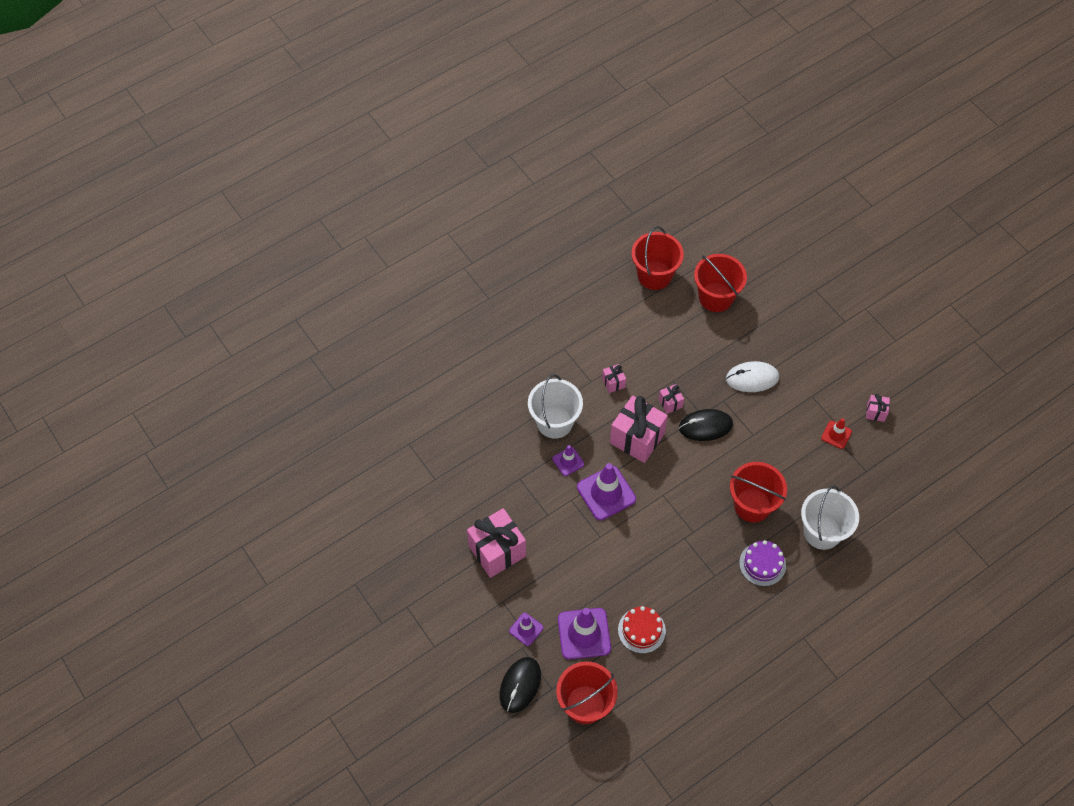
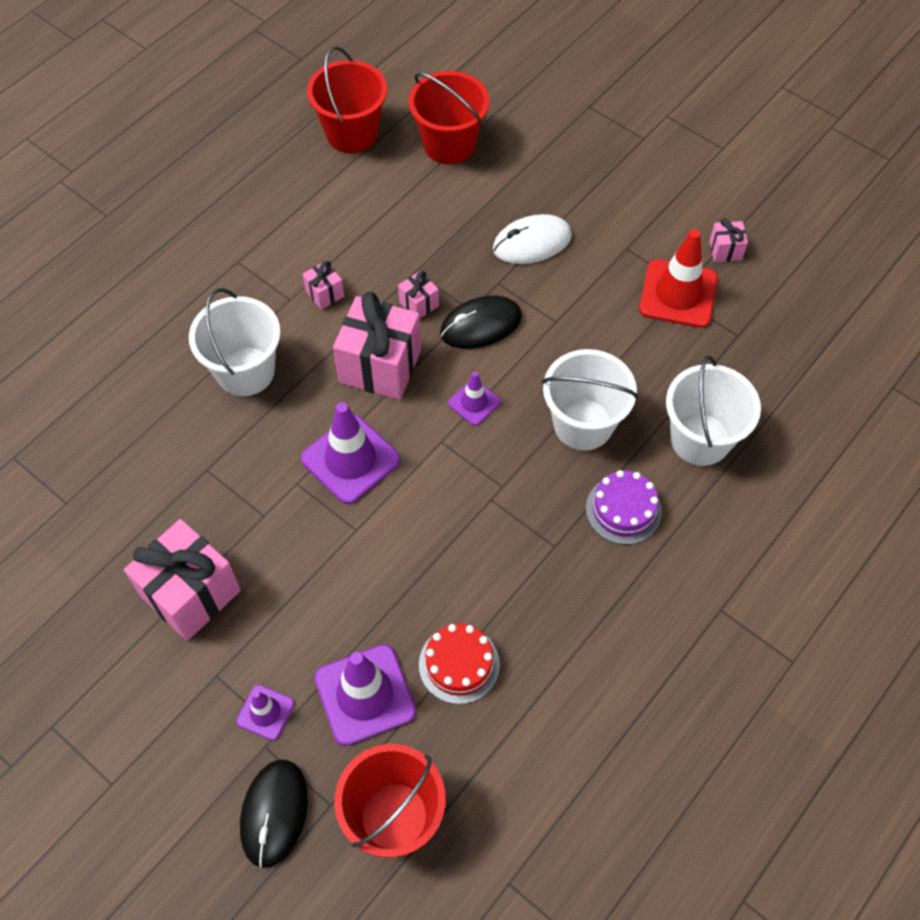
camera: 15 degrees left, 0 degrees up
(568, 461) = (279, 425): purple traffic cone -> purple traffic cone (474, 402)
(752, 505) = (583, 424): red bucket -> white bucket
(836, 435) = (678, 294): red traffic cone -> red traffic cone, size x1.85

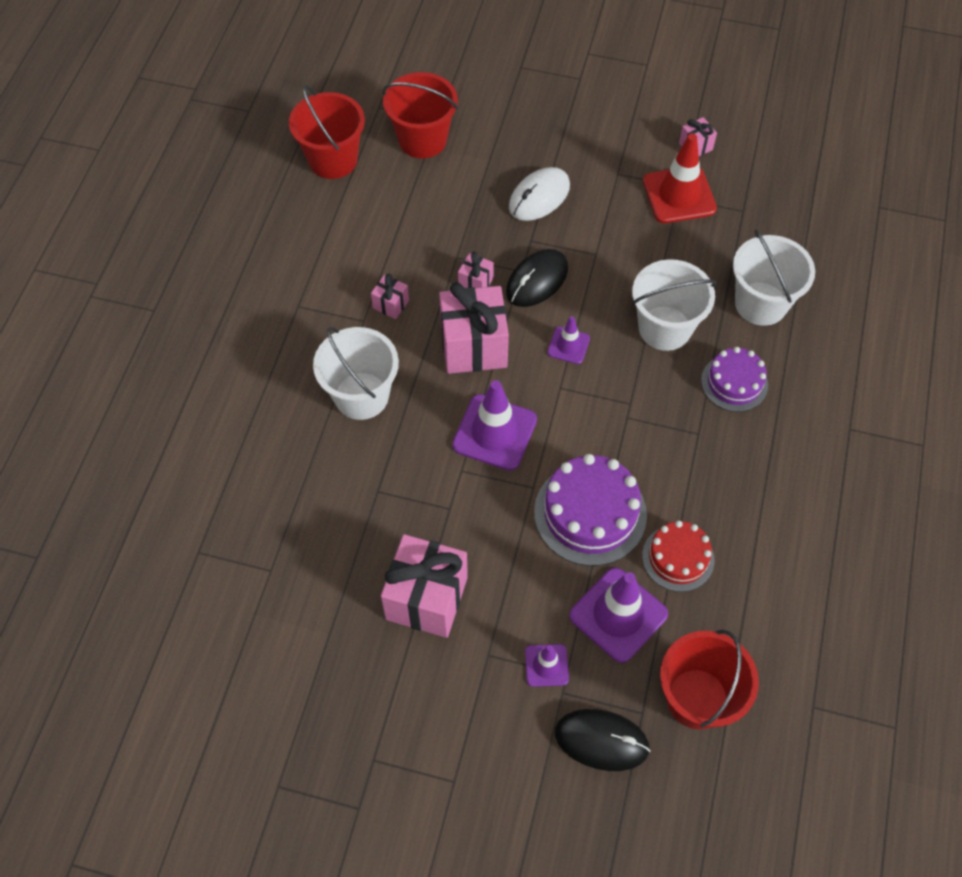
camera: 25 degrees left, 0 degrees up
(274, 813) = (601, 740): black mouse -> black mouse turned 60 degrees counterclockwise
(397, 580) = (590, 513): none -> purple cake

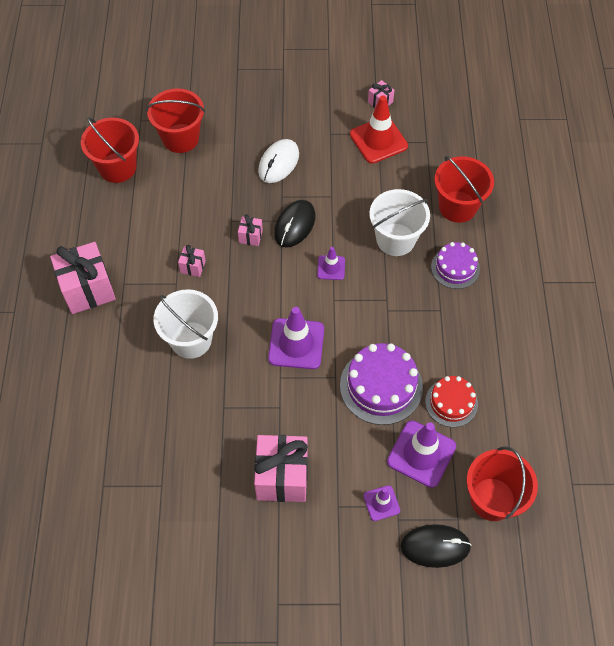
camera: 15 degrees left, 0 degrees up
(473, 346) = (263, 284): pink gift -> pink gift (88, 289)
(761, 303) = (457, 206): white bucket -> red bucket

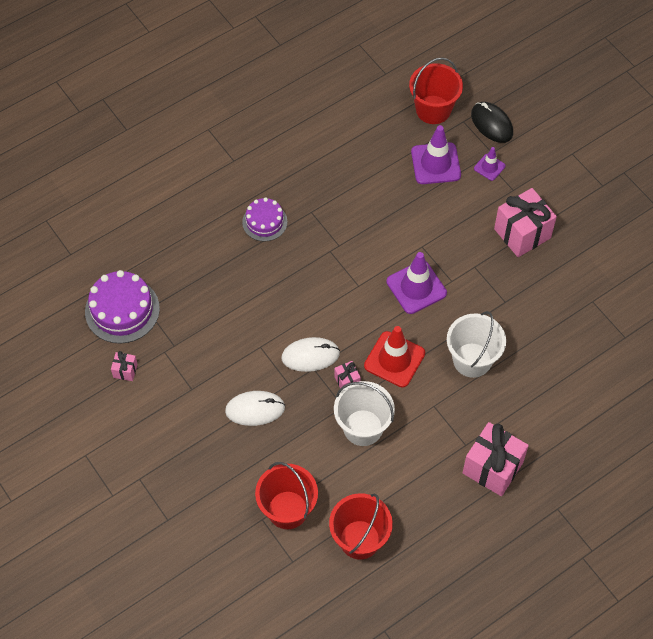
camera: 125 degrees left, 0 degrees up
(193, 267) = (409, 404): pink gift -> none
(294, 225) = (310, 356): black mouse -> white mouse
(331, 268) = (331, 305): purple traffic cone -> none
(378, 140) = (172, 346): red traffic cone -> red traffic cone (394, 359)
(381, 386) = (405, 214): purple cake -> purple cake (122, 310)
(395, 239) = (268, 276): white bucket -> white bucket (363, 427)
(451, 402) = (382, 166): red cake -> none
(457, 206) = (202, 250): red bucket -> none

